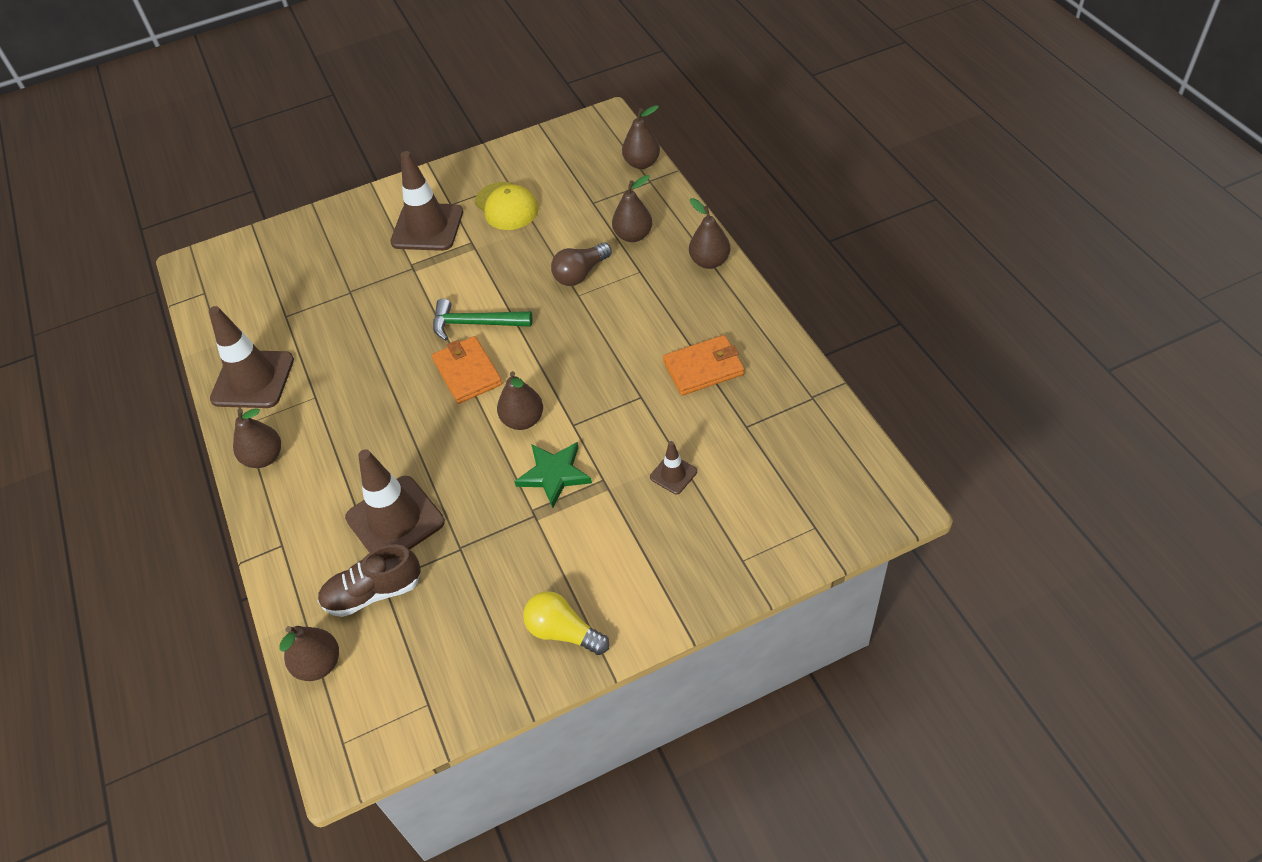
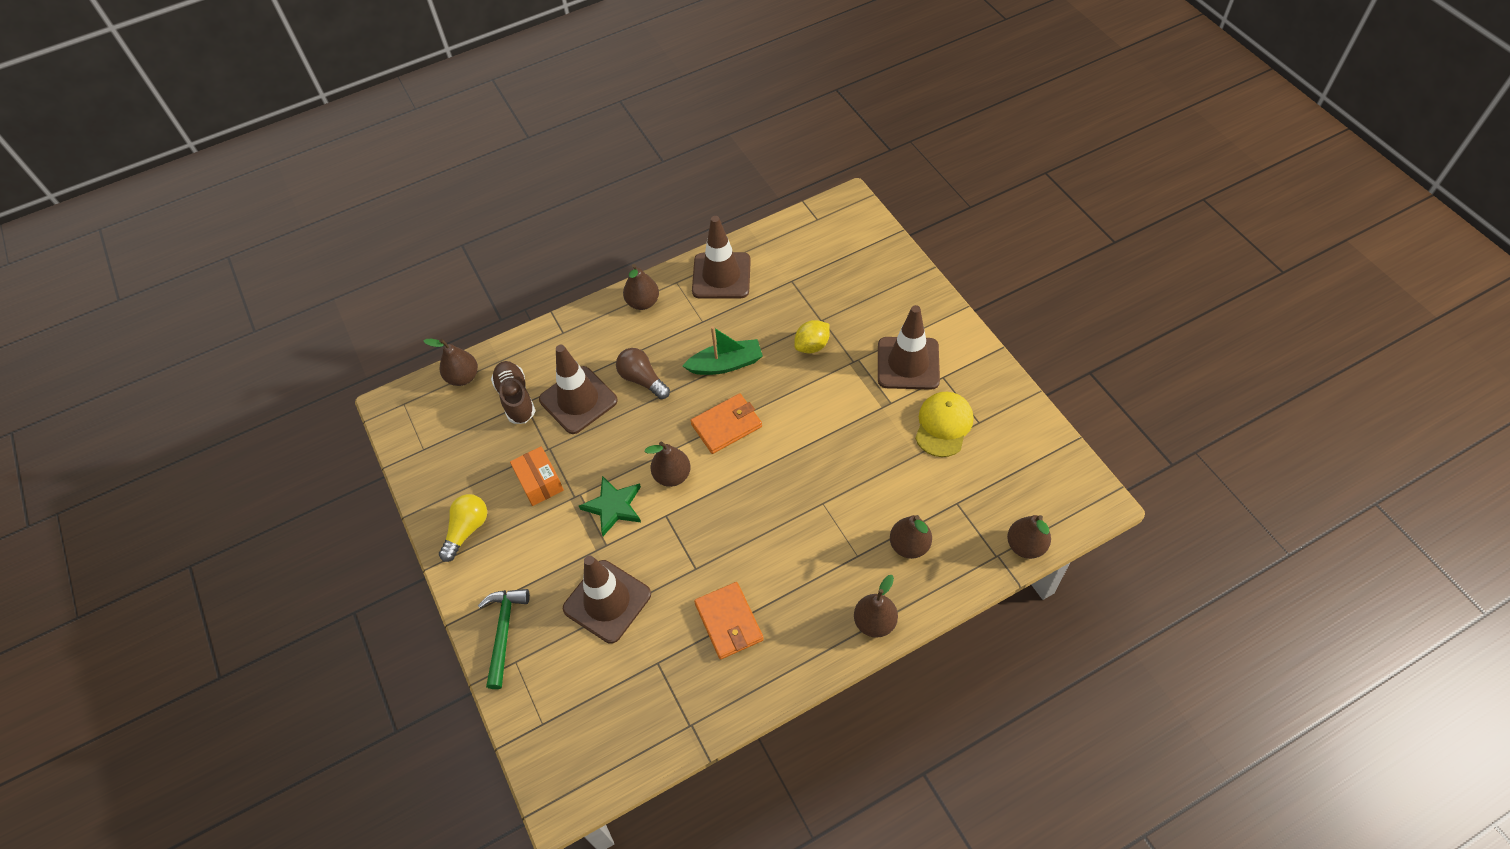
camera: 85 degrees right, 5 degrees up
(382, 300) = (812, 346): none -> yellow lemon
(384, 374) = (725, 364): none -> green boat
(475, 323) = (784, 423): green hammer -> green hammer (504, 632)
(506, 206) = (943, 425): yellow cap -> yellow cap turned 150 degrees clockwise
(508, 554) = (540, 482): none -> orange box
(580, 274) = (851, 502): brown light bulb -> brown light bulb (642, 379)
(673, 474) = (607, 601): brown traffic cone -> brown traffic cone, size x2.10

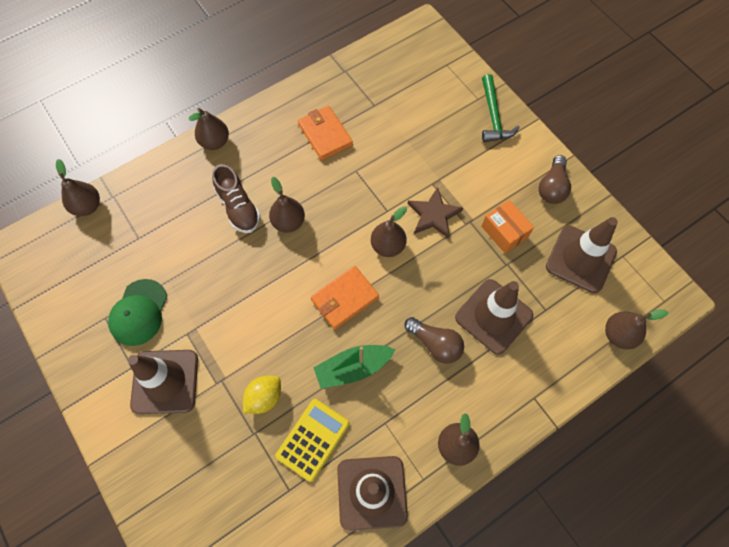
camera: 170 degrees right, 10 degrees up
(467, 530) = (552, 187): yellow light bulb -> brown light bulb
(516, 398) = (556, 314): brown shoe -> brown shoe (238, 208)
(607, 601) = (421, 142): brown traffic cone -> brown traffic cone (580, 259)
(613, 506) = (433, 215): green star -> brown star
(768, 313) = (313, 439): none -> yellow calculator
(909, 545) = (183, 200): brown pear -> brown pear (288, 222)
(943, 425) = (139, 312): yellow cap -> green cap

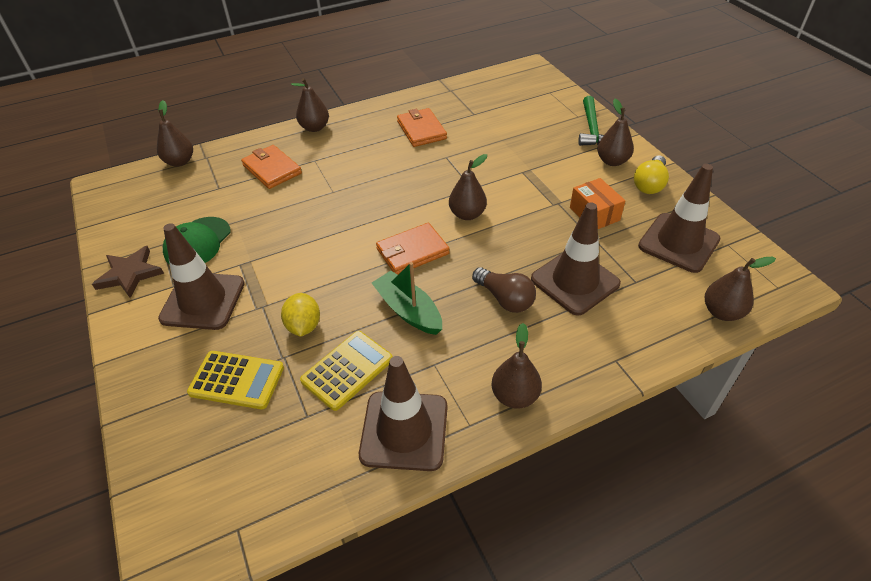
camera: 10 degrees right, 20 degrees down
(185, 207) = (272, 169): none -> orange wallet
(220, 463) = (237, 380): none -> yellow calculator
(238, 208) = (323, 174): brown shoe -> none
(264, 397) = (304, 326): yellow lemon -> yellow lemon turned 60 degrees counterclockwise
(288, 222) = (369, 188): brown pear -> brown pear (612, 161)
(353, 368) = (408, 310): green boat -> green boat turned 60 degrees clockwise
(433, 215) = (520, 195): brown star -> brown star (129, 274)
(552, 187) = (649, 184): brown light bulb -> yellow light bulb

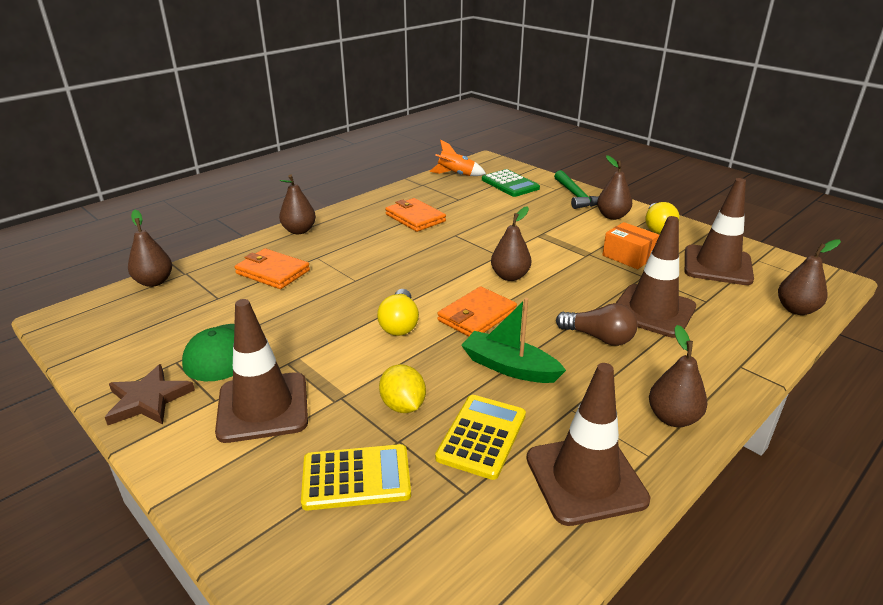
camera: 20 degrees left, 15 degrees down
(344, 246) = (399, 324): none -> yellow light bulb
(489, 82) = (456, 175): none -> orange rocket
(535, 103) = (510, 184): none -> green calculator

